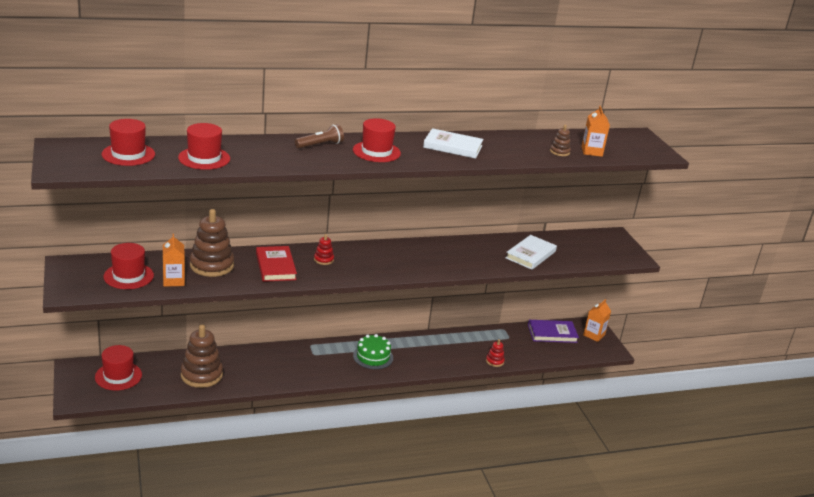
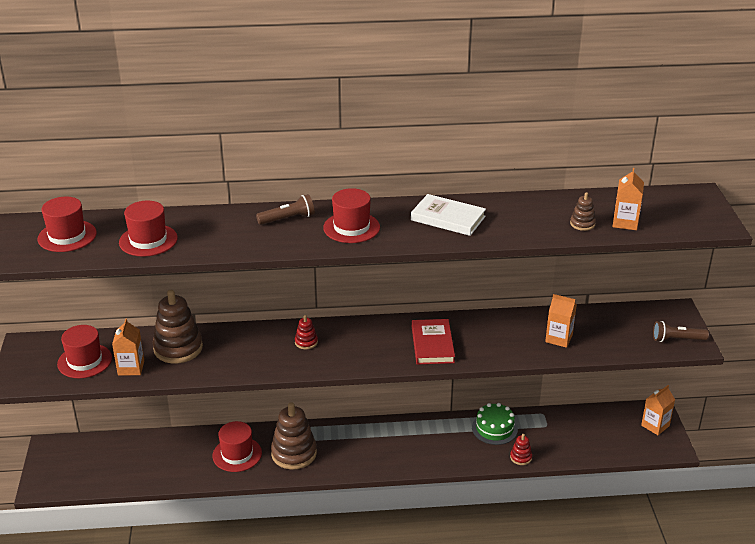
camera: 15 degrees right, 5 degrees up
(118, 376) = (91, 459): red hat -> red hat (237, 454)
(201, 375) = (179, 461): brown stacking toy -> brown stacking toy (294, 453)
(275, 266) = (249, 351): red book -> red book (432, 344)
(373, 356) = (376, 445): green cake -> green cake (494, 428)
(530, 255) = (559, 338): white book -> orange carton
(552, 333) = (602, 422): purple book -> none
(621, 254) = (677, 339): none -> brown flashlight

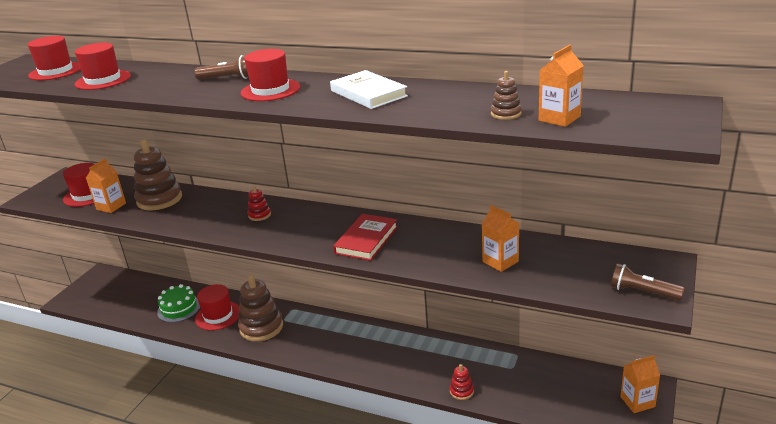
camera: 30 degrees right, 5 degrees down
(494, 428) = (456, 355): green cake -> green cake (179, 308)

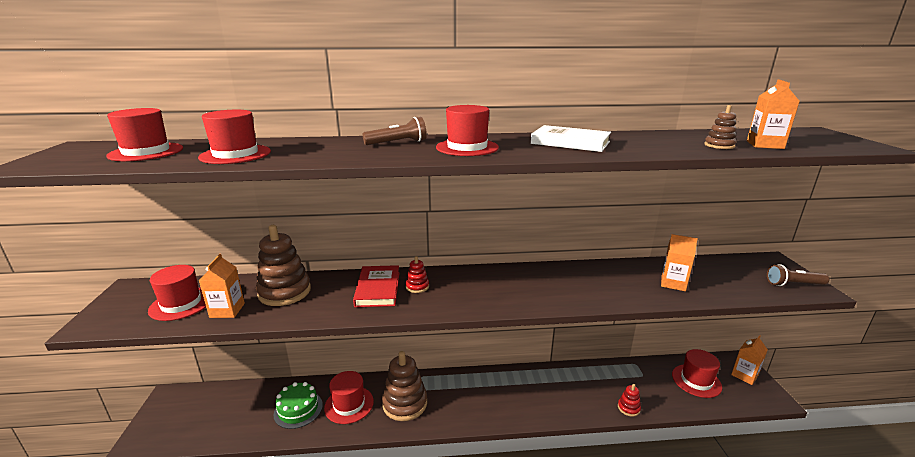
camera: 30 degrees left, 5 degrees down
(366, 240) = (546, 288): red book -> red book (378, 289)
(569, 390) = (696, 380): none -> red hat

